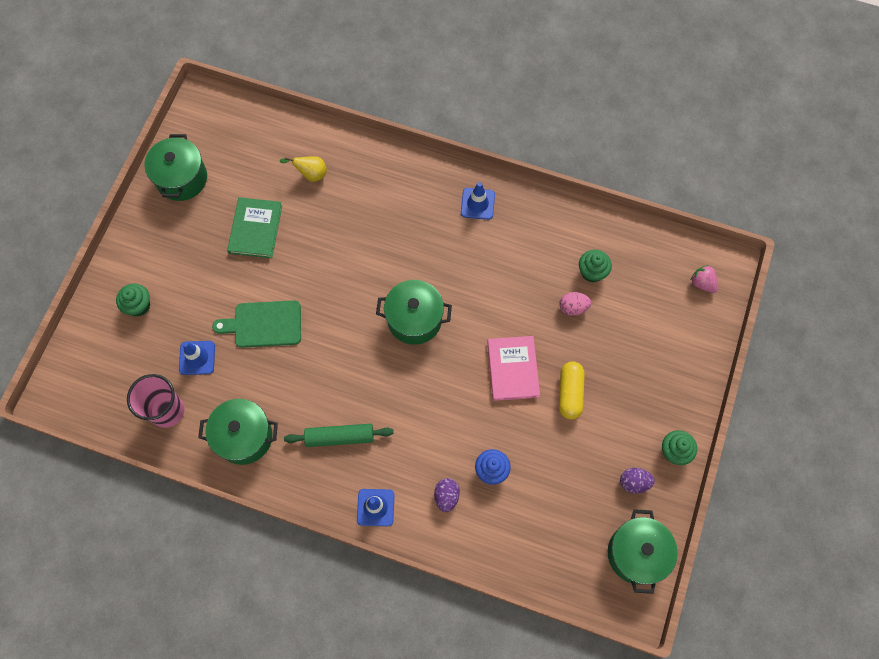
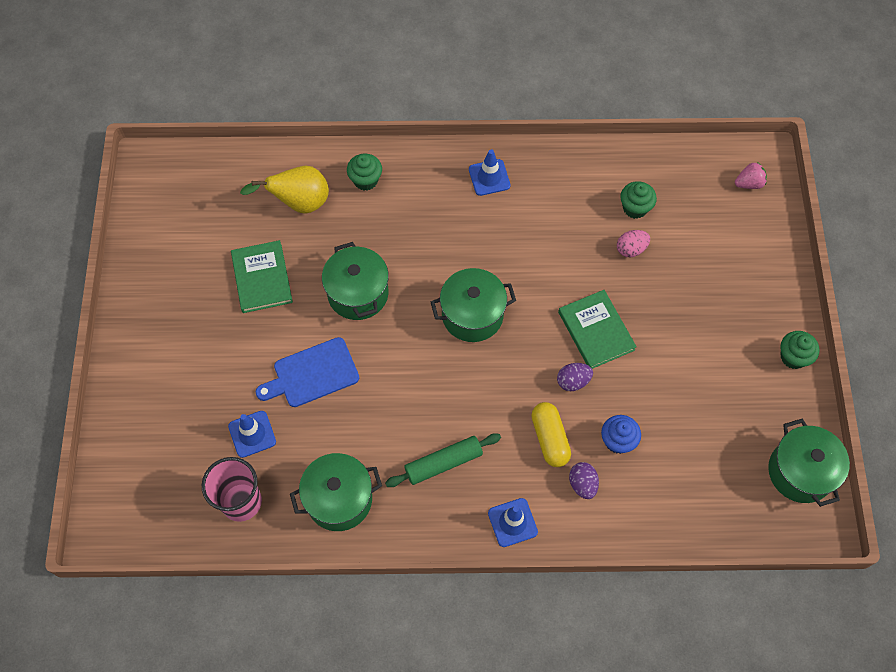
camera: 20 degrees left, 5 degrees down
(139, 306) = (163, 401): green cupcake -> green cupcake (365, 180)
(182, 178) = (157, 252): green pot -> green pot (358, 293)
(264, 324) = (312, 374): green cutting board -> blue cutting board
(311, 174) = (299, 203): yellow pear -> yellow pear, size x1.64
(513, 369) = (596, 331): pink book -> green book
(570, 393) = (664, 335): yellow capsule -> yellow capsule (549, 438)
(634, 482) = (767, 402): purple egg -> purple egg (573, 381)
(702, 283) = (749, 183): pink strawberry -> pink strawberry turned 135 degrees clockwise

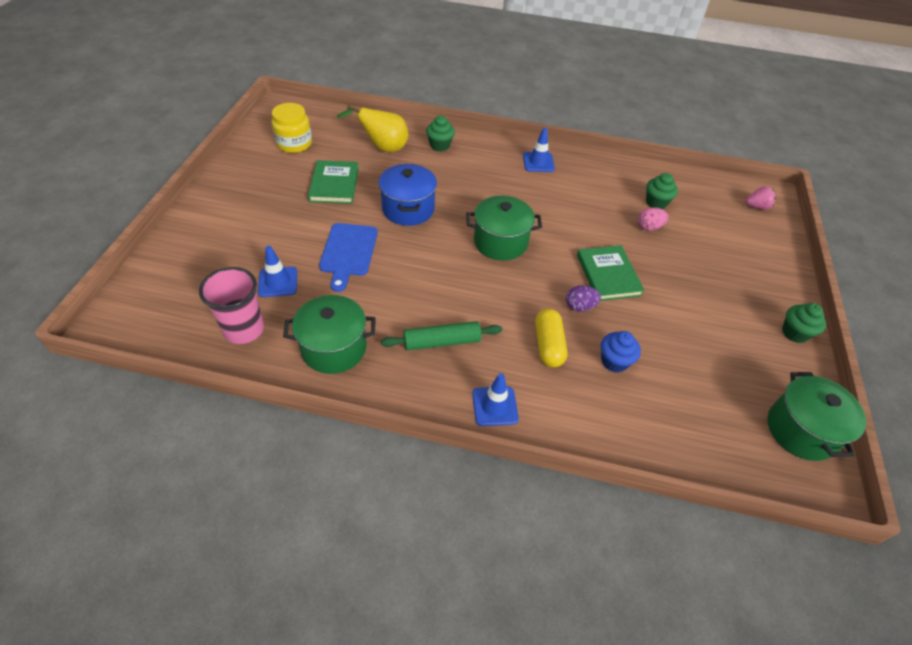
camera: 10 degrees right, 15 degrees down
(191, 224) = (294, 144): none -> yellow jar
(312, 374) = (348, 252): blue cutting board -> blue cutting board turned 75 degrees counterclockwise
(358, 293) = (408, 209): green pot -> blue pot
(582, 484) = (572, 389): purple egg -> none

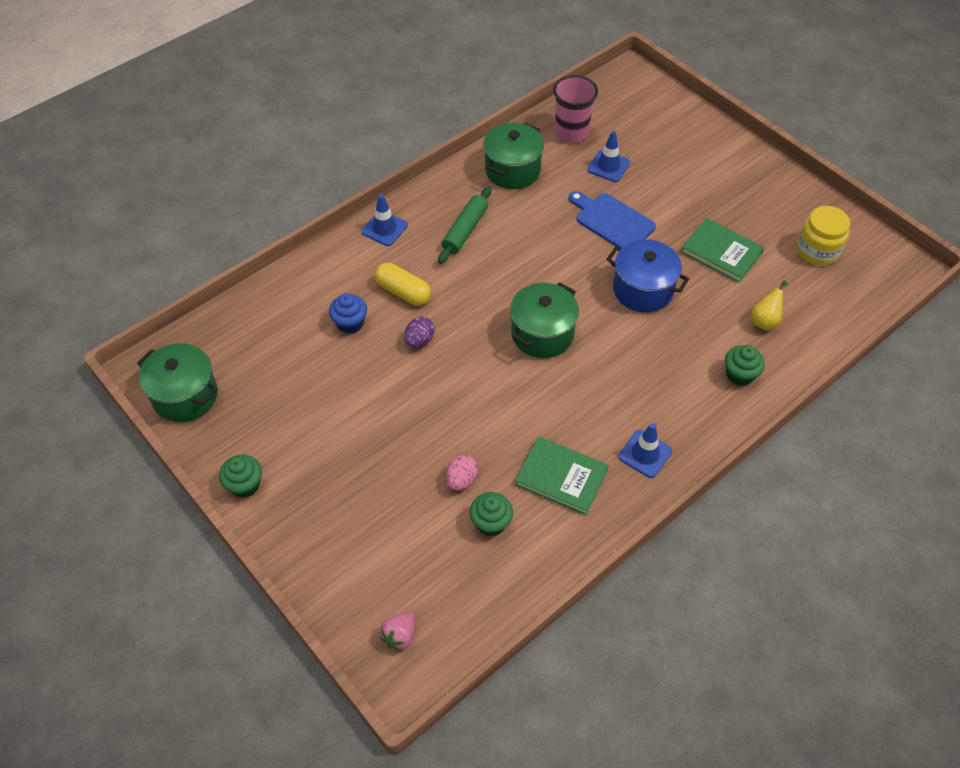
camera: 130 degrees right, 5 degrees up
(383, 148) = (765, 320): yellow pear -> yellow pear, size x0.61
(608, 275) = (433, 389): green book -> green book (561, 477)

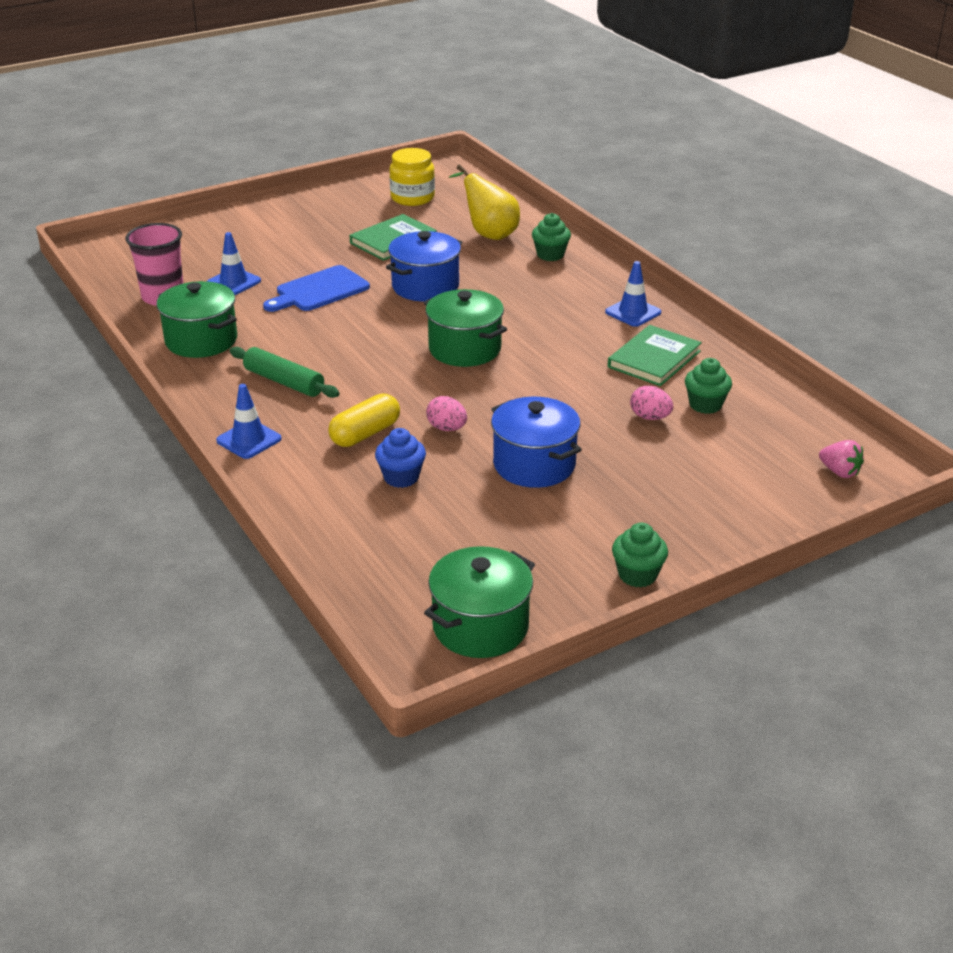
camera: 80 degrees left, 20 degrees down
(378, 404) = (534, 465): none -> blue pot
(419, 340) = (447, 428): purple egg -> pink egg
(765, 320) = (489, 234): yellow pear -> yellow pear, size x1.64

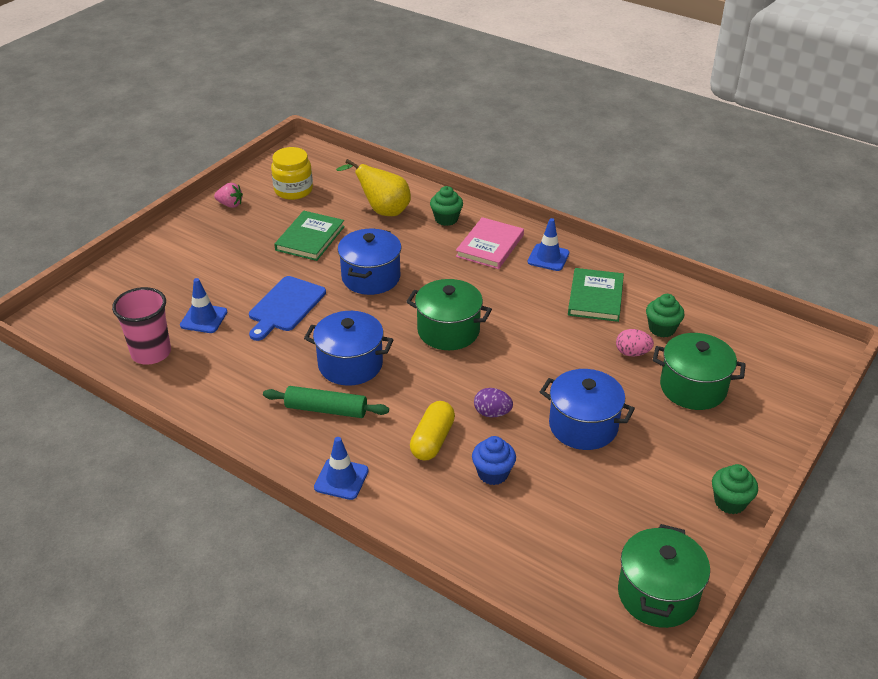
camera: 25 degrees left, 5 degrees up
(201, 340) = (221, 389): green pot -> green pot (693, 388)
(340, 352) = (350, 364): none -> blue pot
(447, 428) = (492, 413): pink egg -> purple egg
(577, 288) = (490, 246): none -> pink book
(839, 472) = (792, 360): pink strawberry -> pink strawberry (230, 204)

